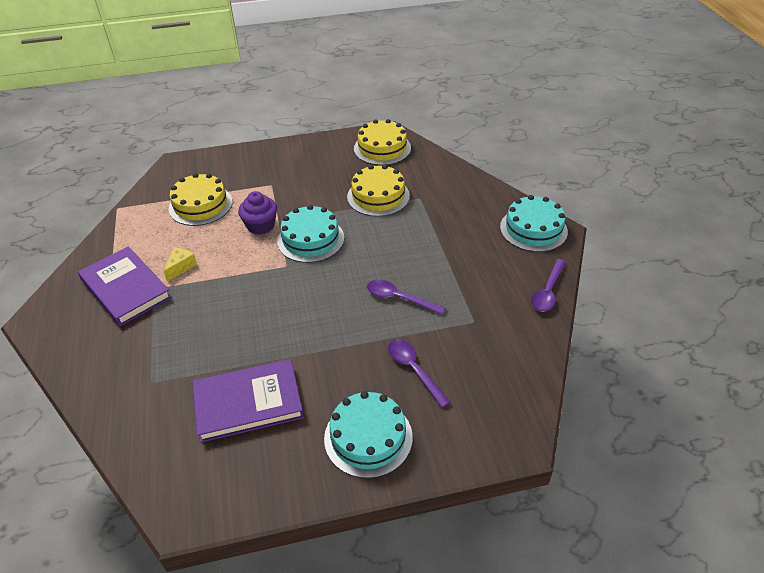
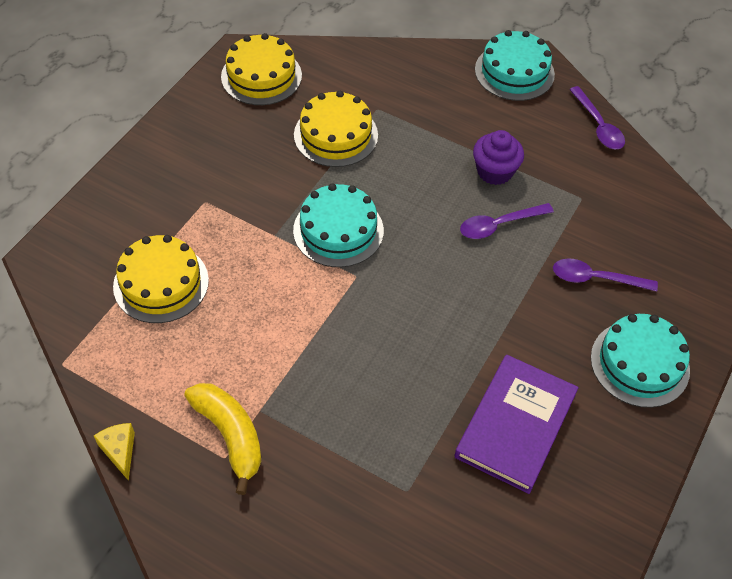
camera: 50 degrees left, 10 degrees up
(125, 289) = (230, 435): purple book -> yellow banana
(181, 267) = (252, 364): yellow cheese -> yellow cheese (119, 451)
(260, 226) = (266, 255): purple cupcake -> purple cupcake (494, 171)

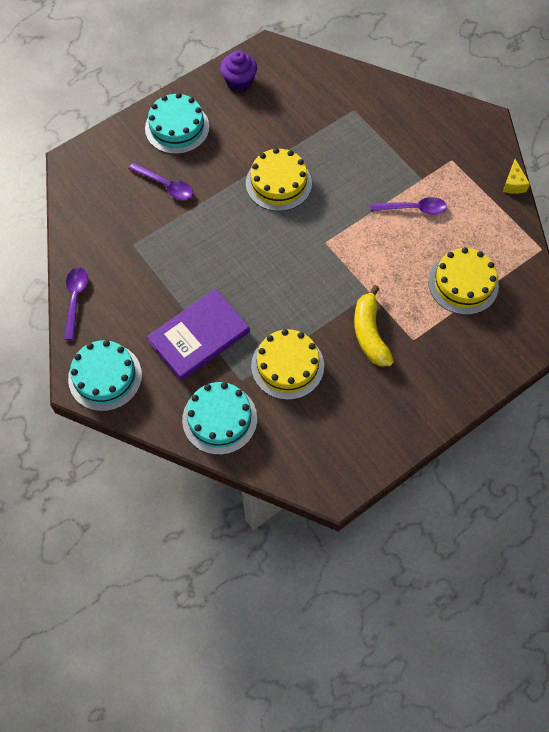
camera: 155 degrees left, 10 degrees up
(230, 435) = (444, 170): yellow banana -> yellow banana (369, 333)
(261, 76) = (325, 453): yellow cake -> yellow cake (278, 183)
(338, 230) = (322, 280): turquoise cake -> turquoise cake (219, 419)
(494, 171) = (182, 288): purple cupcake -> purple cupcake (239, 82)
(499, 225) = (205, 244): purple spoon -> purple spoon (413, 208)
(515, 425) = (273, 120): purple book -> purple book (199, 337)

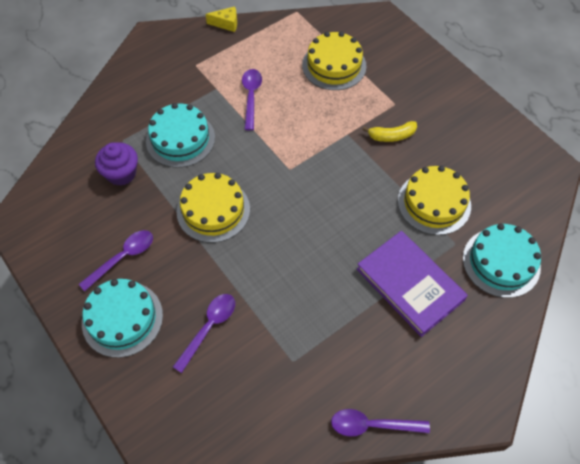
camera: 90 degrees left, 5 degrees down
(105, 377) = (470, 381): turquoise cake -> turquoise cake (180, 139)
(232, 122) = (123, 257): none -> purple spoon
(239, 82) = (62, 251): purple cupcake -> purple cupcake (121, 173)
(369, 333) = (391, 136): yellow banana -> yellow banana, size x0.65

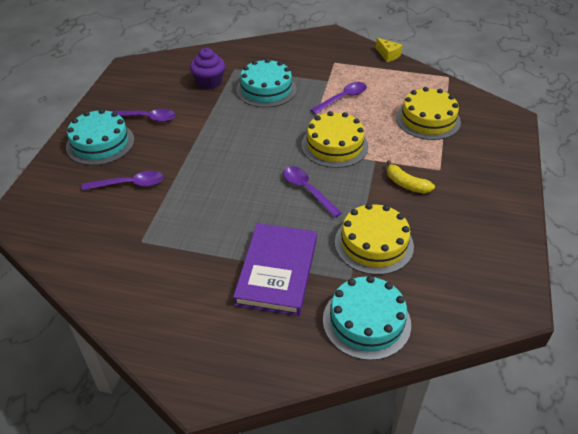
camera: 50 degrees right, 15 degrees down
(213, 210) = (226, 134): yellow cake -> yellow cake (334, 145)
(372, 425) = (124, 318): purple spoon -> purple spoon (307, 190)

